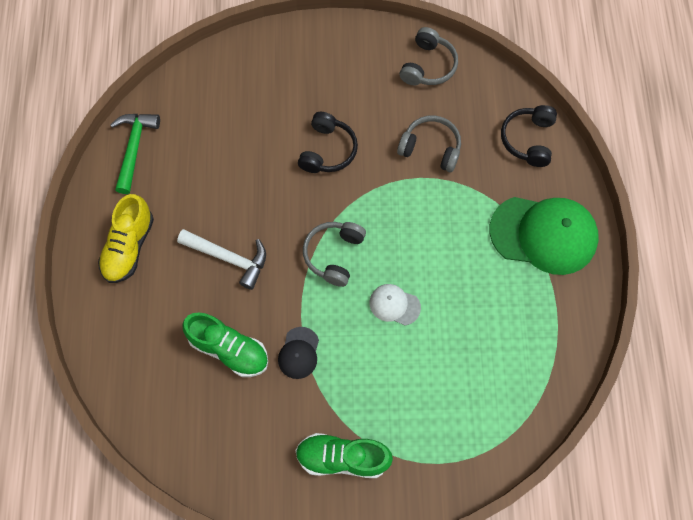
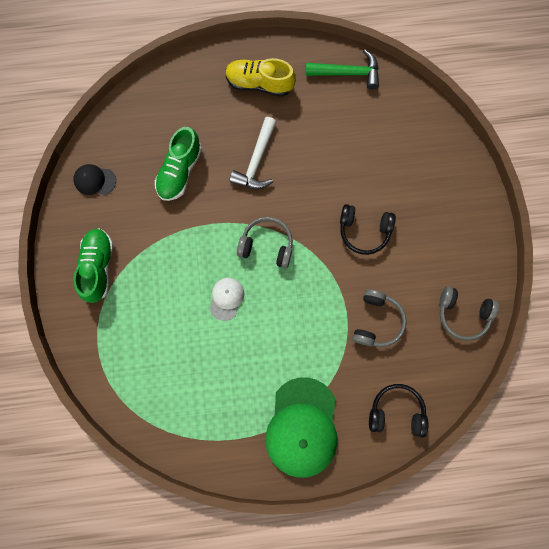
camera: 85 degrees right, 10 degrees up
(299, 353) = (180, 225): black cap -> black cap (94, 180)

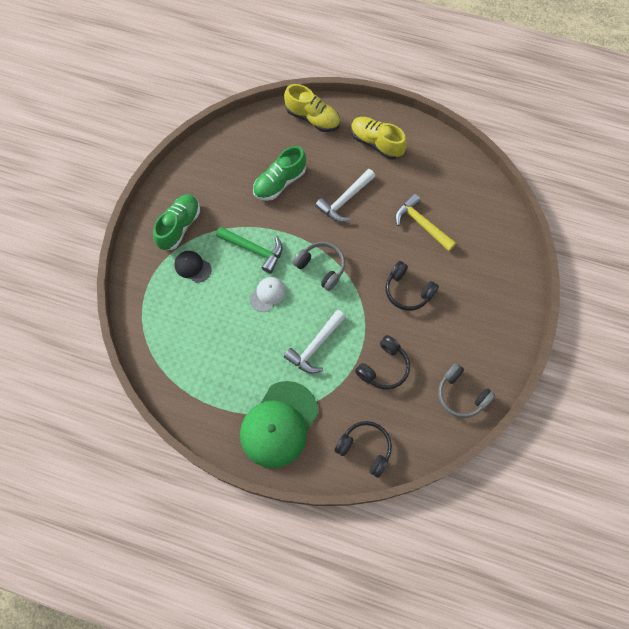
camera: 25 degrees right, 10 degrees down
(94, 180) = (210, 162): black cap -> black cap (192, 267)
(180, 83) = (313, 118): none -> yellow shoe
(300, 331) = (315, 346): none -> white hammer
(345, 153) = (421, 224): none -> yellow hammer
(348, 73) = (453, 164): green hammer -> green hammer (254, 250)
(376, 321) = (384, 367): grey headphones -> black headphones

